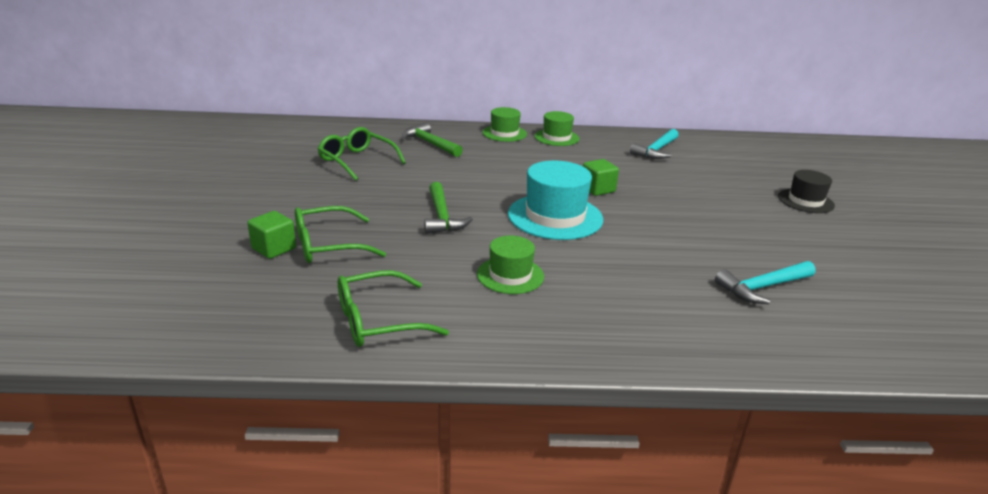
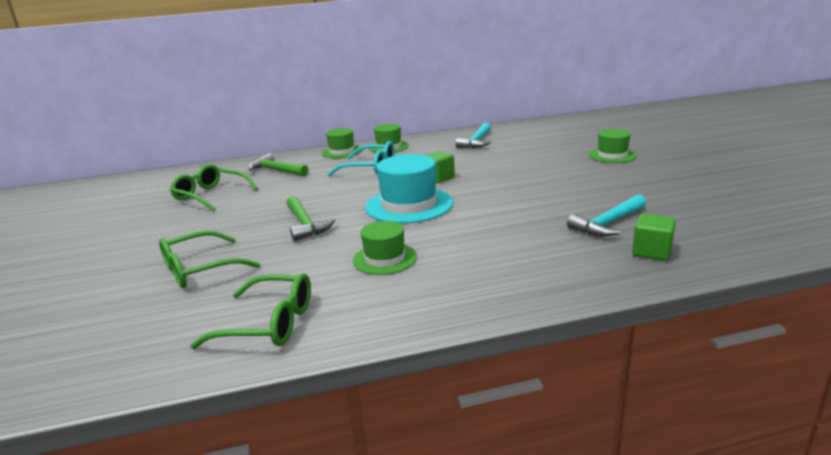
camera: 10 degrees left, 5 degrees down
(274, 248) = (144, 283): green cube -> green cube (651, 252)
(378, 321) = (269, 323): green glasses -> green glasses turned 135 degrees counterclockwise
(528, 161) = (370, 168): none -> turquoise glasses
(805, 201) = (612, 155): black hat -> green hat

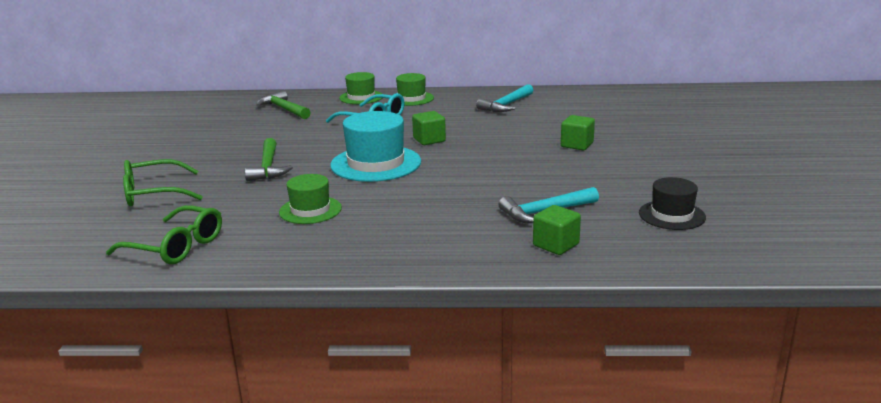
camera: 15 degrees right, 0 degrees up
(210, 195) = (207, 126): green glasses -> none
(570, 164) = (577, 145): none -> green cube
(612, 155) = (633, 141): green hat -> none
(716, 209) = (672, 215): none -> black hat

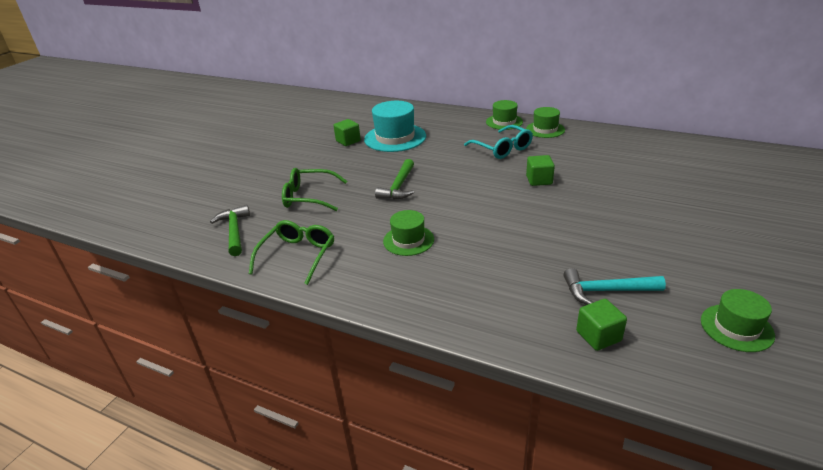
camera: 25 degrees right, 10 degrees up
(176, 246) = (297, 256): green glasses -> green glasses turned 120 degrees counterclockwise
(284, 109) = (439, 126): green hammer -> green hammer (234, 231)
(376, 163) = (482, 199): turquoise hat -> turquoise hat (395, 138)
(506, 105) = (626, 150): turquoise hammer -> none
(577, 145) = (674, 212): green cube -> green cube (348, 141)
(672, 215) = (736, 327): black hat -> green hat

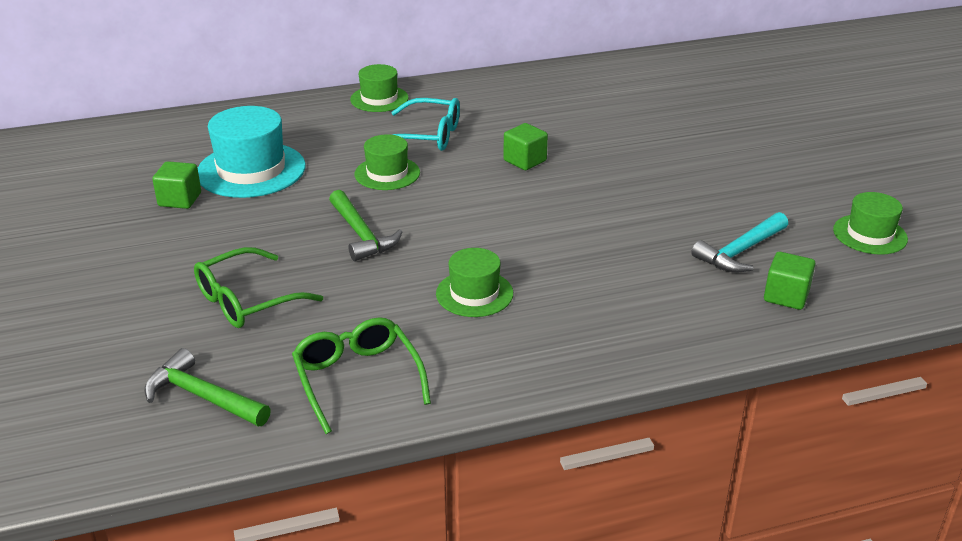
camera: 45 degrees left, 0 degrees up
(545, 129) = (446, 94): green hat -> green hat (387, 173)

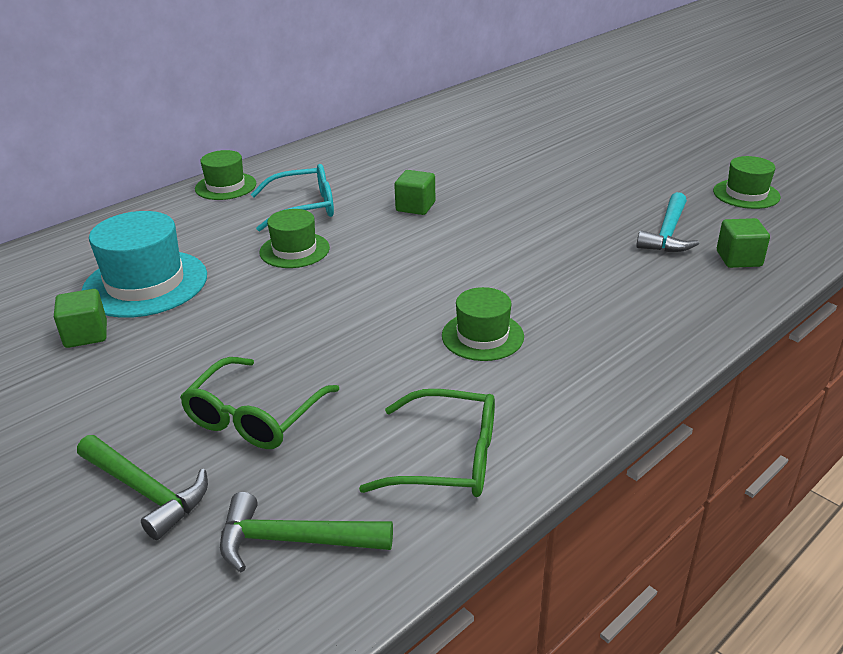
camera: 25 degrees left, 0 degrees up
(357, 379) = (447, 458): green glasses -> green glasses turned 150 degrees clockwise
(361, 234) = (320, 313): green hammer -> green hammer (146, 491)

